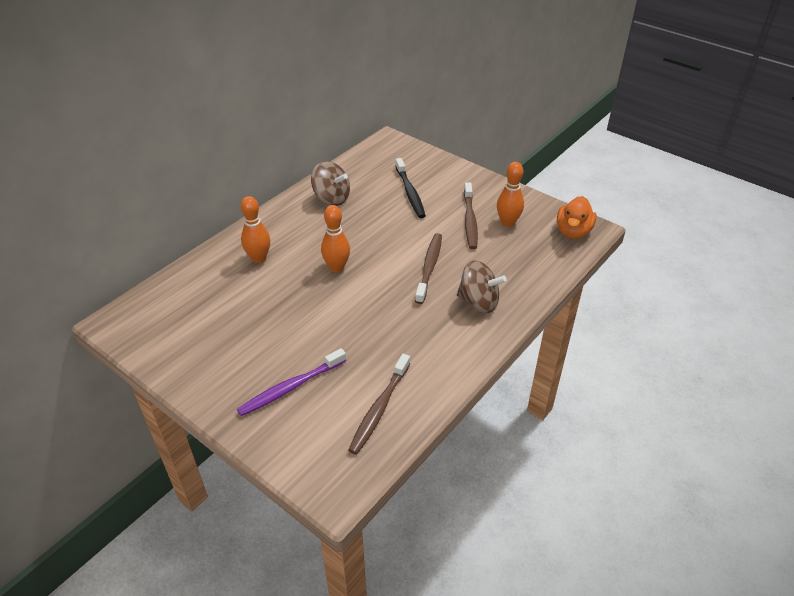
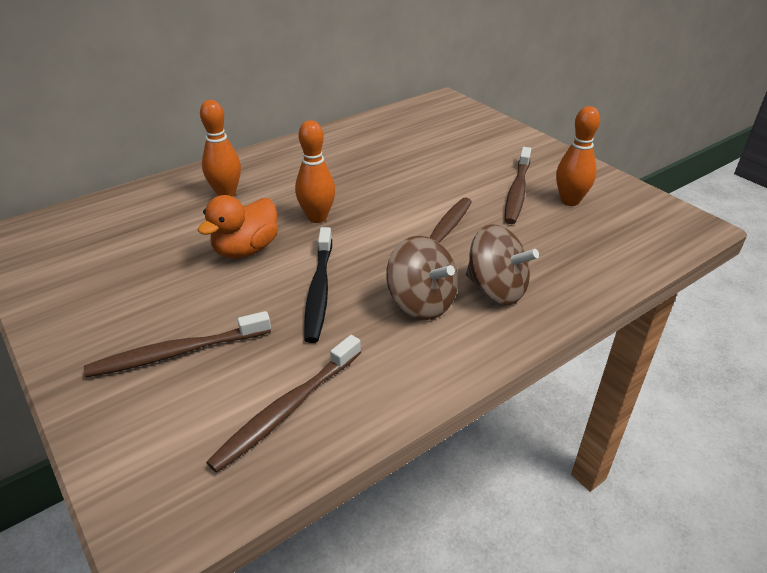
camera: 15 degrees right, 5 degrees down
(291, 387) = (178, 352): purple toothbrush -> brown toothbrush
(331, 198) = (348, 146): brown spinning top -> brown spinning top (421, 303)
(410, 192) = (448, 152): black toothbrush -> black toothbrush (319, 290)
(573, 232) = (664, 224): orange duck -> orange duck (246, 250)

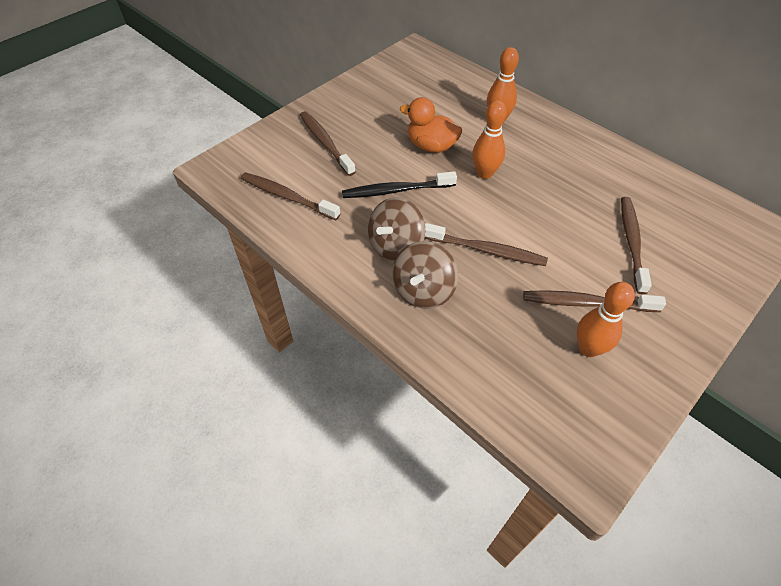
camera: 80 degrees right, 15 degrees up
(446, 155) = (631, 243): none -> brown toothbrush

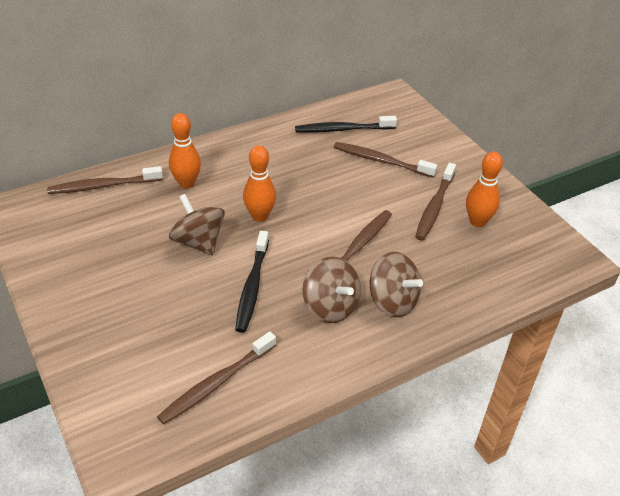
camera: 75 degrees left, 10 degrees down
(325, 143) = (141, 329): brown toothbrush -> brown toothbrush (104, 186)
(431, 146) = (198, 242): orange duck -> brown spinning top
(660, 201) = (343, 129): none -> black toothbrush

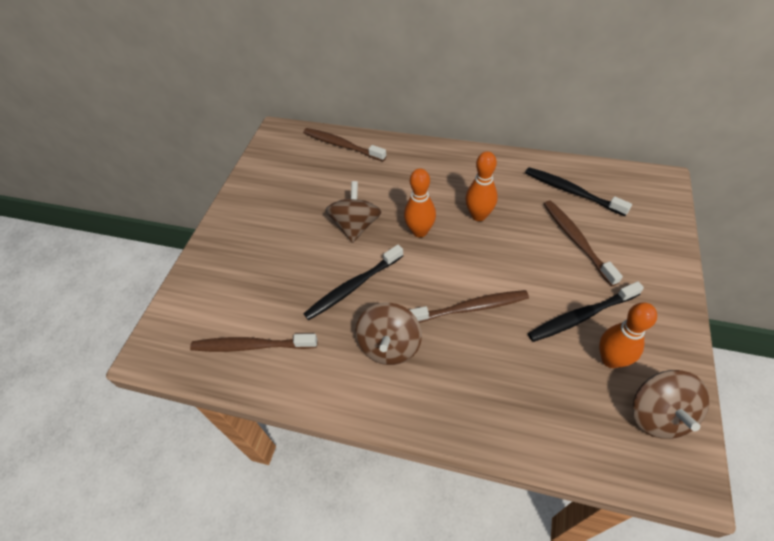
camera: 50 degrees right, 10 degrees up
(186, 183) = (396, 173): orange bowling pin -> orange bowling pin (478, 215)
(392, 301) = (443, 379): brown spinning top -> brown spinning top (658, 414)
(434, 207) = (581, 316): brown toothbrush -> black toothbrush

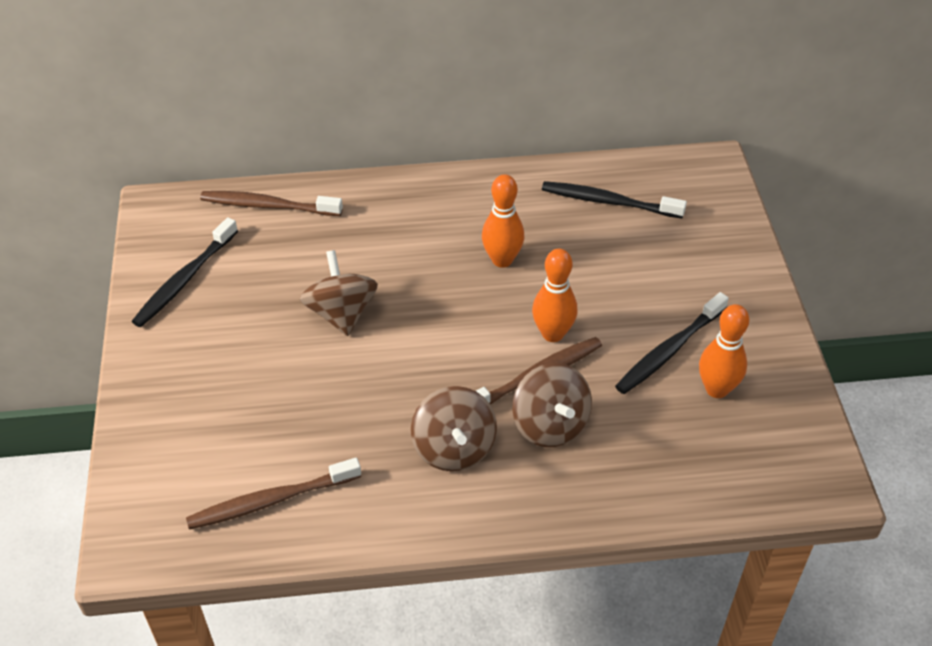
camera: 25 degrees left, 5 degrees down
(353, 287) = (374, 391): black toothbrush -> black toothbrush (185, 279)
(420, 231) = (433, 299): orange bowling pin -> orange bowling pin (552, 334)
(577, 241) = (635, 263): brown toothbrush -> none
(658, 414) = (783, 431): brown spinning top -> brown spinning top (550, 425)

